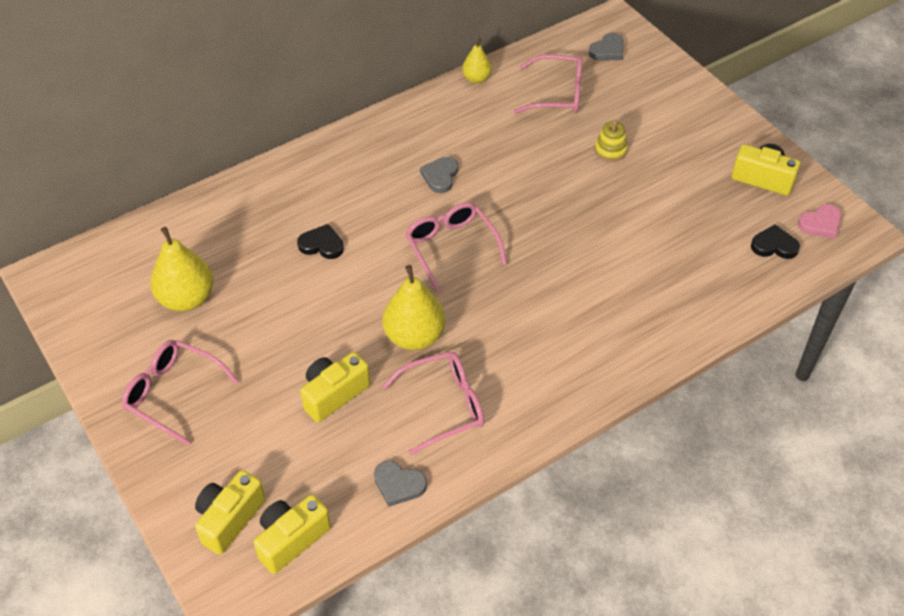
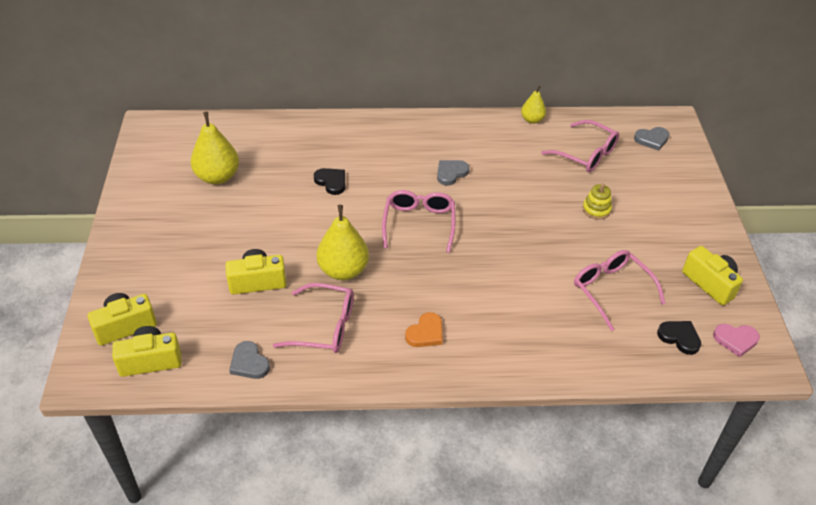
camera: 30 degrees right, 5 degrees down
(173, 393) = (159, 231): pink glasses -> pink glasses (611, 290)
(548, 360) = (425, 333): none -> orange heart

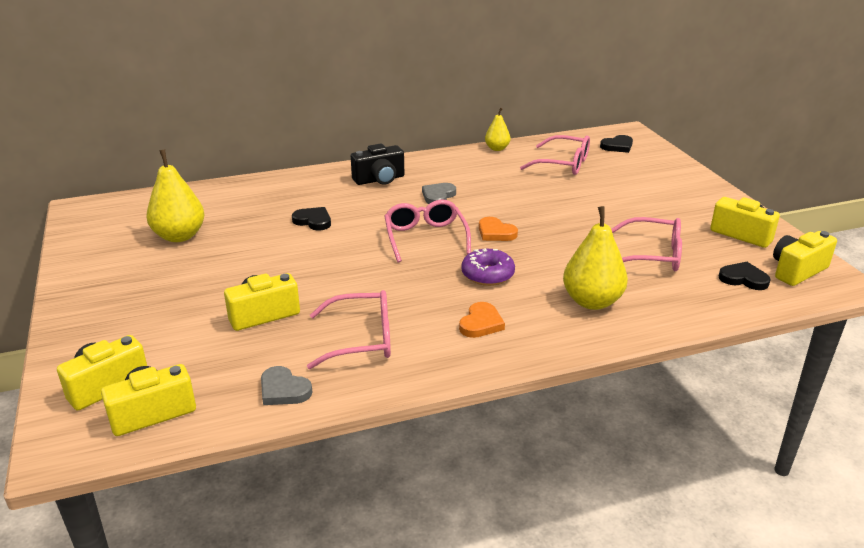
camera: 15 degrees left, 15 degrees down
(343, 270) = (360, 288): yellow pear -> yellow pear (592, 301)
(407, 140) = (379, 179): none -> black camera
(454, 280) = (487, 275): none -> purple donut
(483, 231) = (495, 232): none -> orange heart
(596, 209) = (598, 200): yellow stacking toy -> none
(611, 290) = (653, 255): pink glasses -> pink glasses turned 150 degrees clockwise
(652, 139) = (617, 146): grey heart -> black heart
(735, 340) = (797, 271): pink heart -> yellow camera

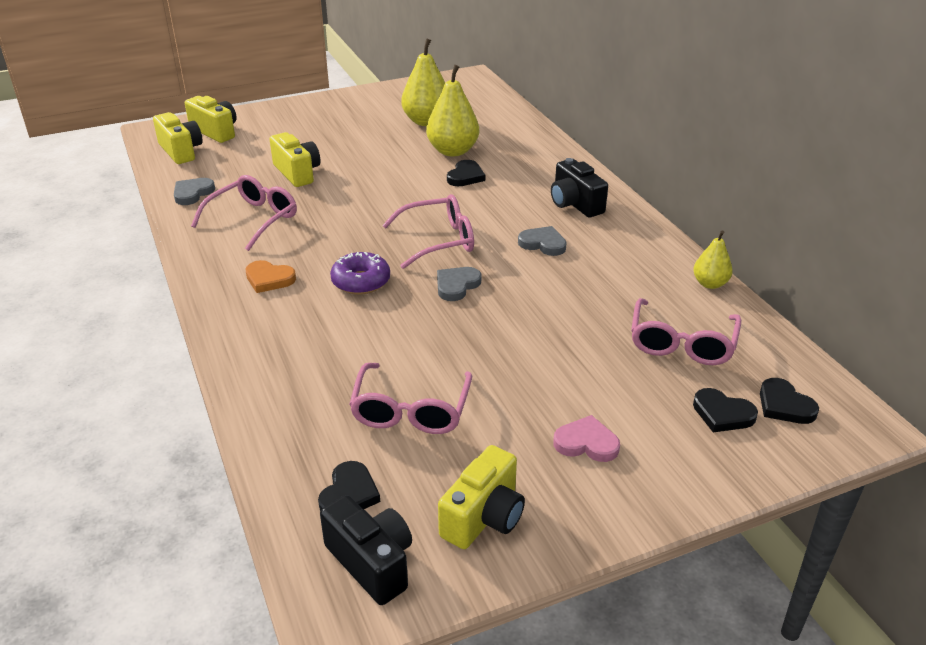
camera: 85 degrees right, 5 degrees up
(362, 339) = (253, 219): pink glasses -> pink glasses turned 135 degrees counterclockwise
(495, 232) = (456, 285): orange heart -> grey heart
(592, 301) = (302, 352): yellow pear -> yellow pear (453, 151)
(629, 162) = (722, 414): none -> black heart
(666, 200) = (586, 443): none -> pink heart
(797, 271) = (371, 563): yellow camera -> black camera

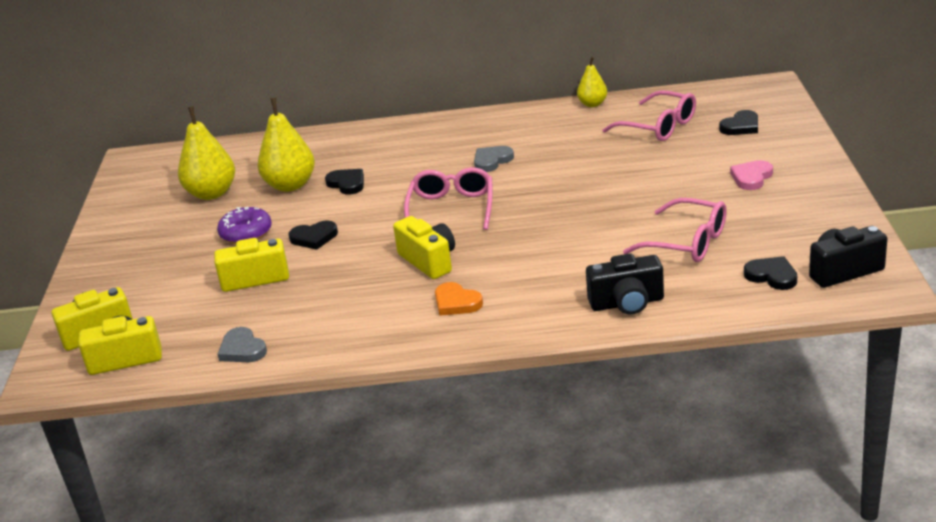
camera: 65 degrees left, 5 degrees down
(253, 219) = (334, 309): pink glasses -> none
(269, 279) = (456, 302): orange heart -> orange heart turned 90 degrees clockwise
(361, 281) = (493, 253): purple donut -> purple donut (246, 233)
(456, 285) = (529, 207): grey heart -> none
(484, 517) = (812, 224): yellow camera -> yellow camera (429, 261)
(575, 204) = (439, 138): black camera -> black camera (627, 303)
(784, 405) = (741, 105): black heart -> black heart (314, 238)

